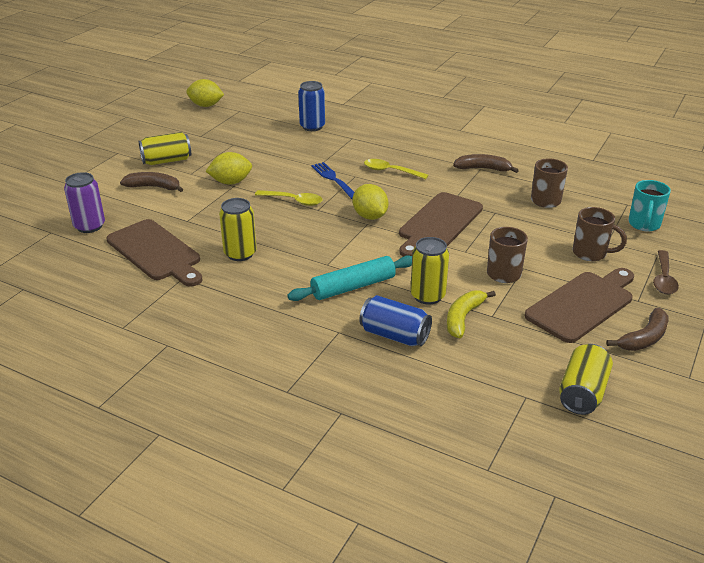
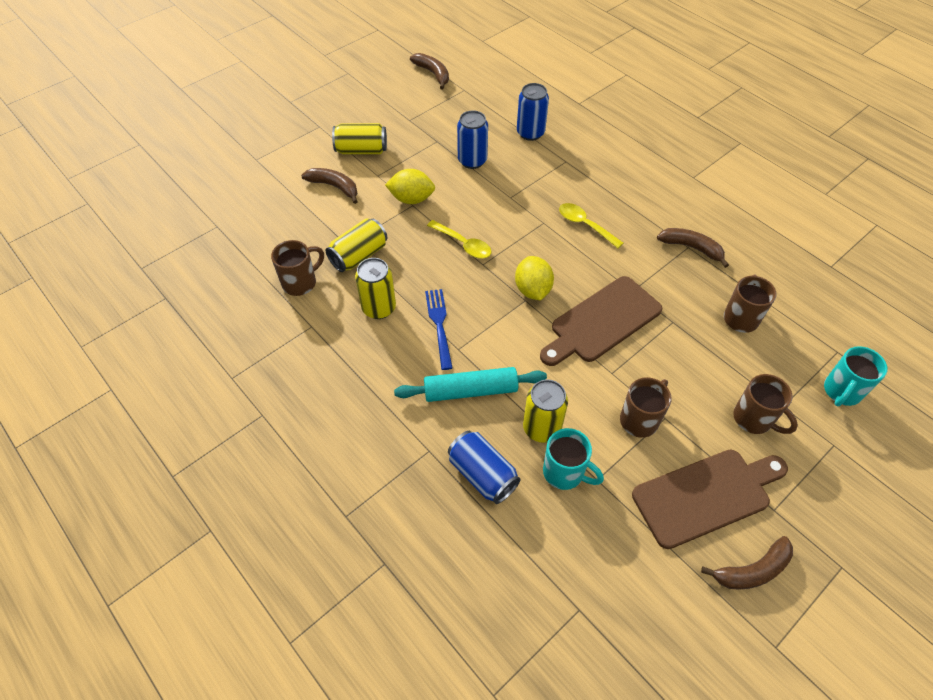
camera: 20 degrees right, 20 degrees up
(89, 226) = (254, 228): purple can -> none
(156, 252) = (301, 282): brown cutting board -> brown mug
(206, 105) = (433, 74): yellow lemon -> brown banana
(271, 150) = (472, 161): none -> blue can
(334, 179) = (518, 222): blue fork -> blue fork (439, 325)
(463, 318) = (565, 473): yellow banana -> turquoise mug
(582, 393) = (643, 626): yellow can -> yellow can (359, 255)
(663, 278) = (822, 485): brown spoon -> none

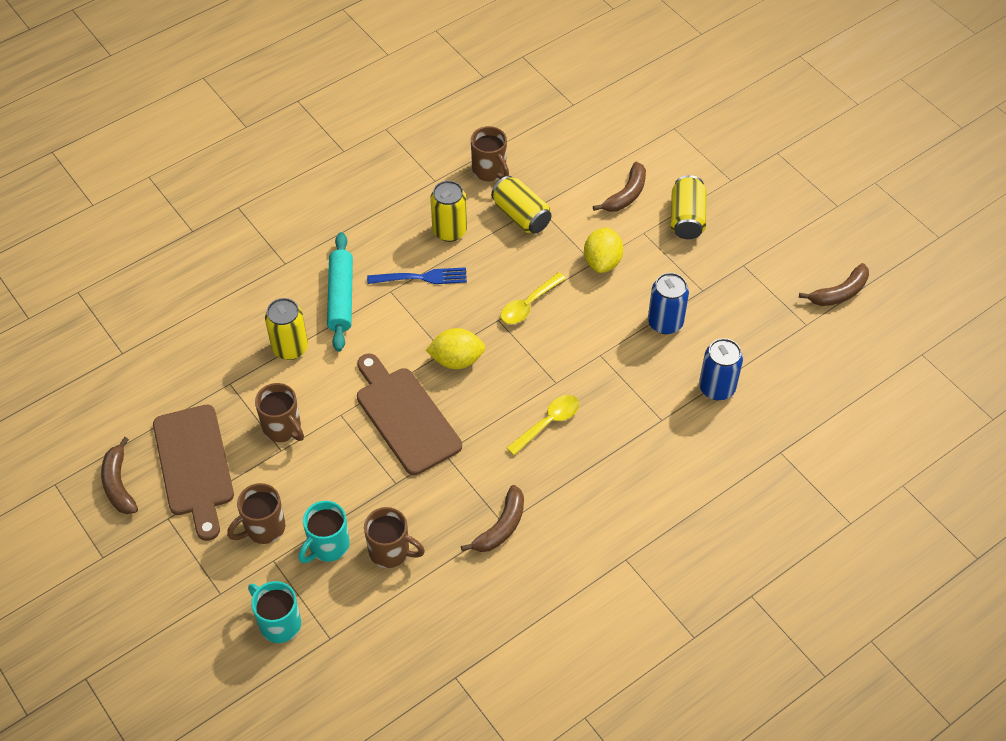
camera: 95 degrees right, 0 degrees up
(482, 474) = (253, 299): blue can -> none
(565, 473) = (241, 360): turquoise mug -> turquoise mug (328, 546)

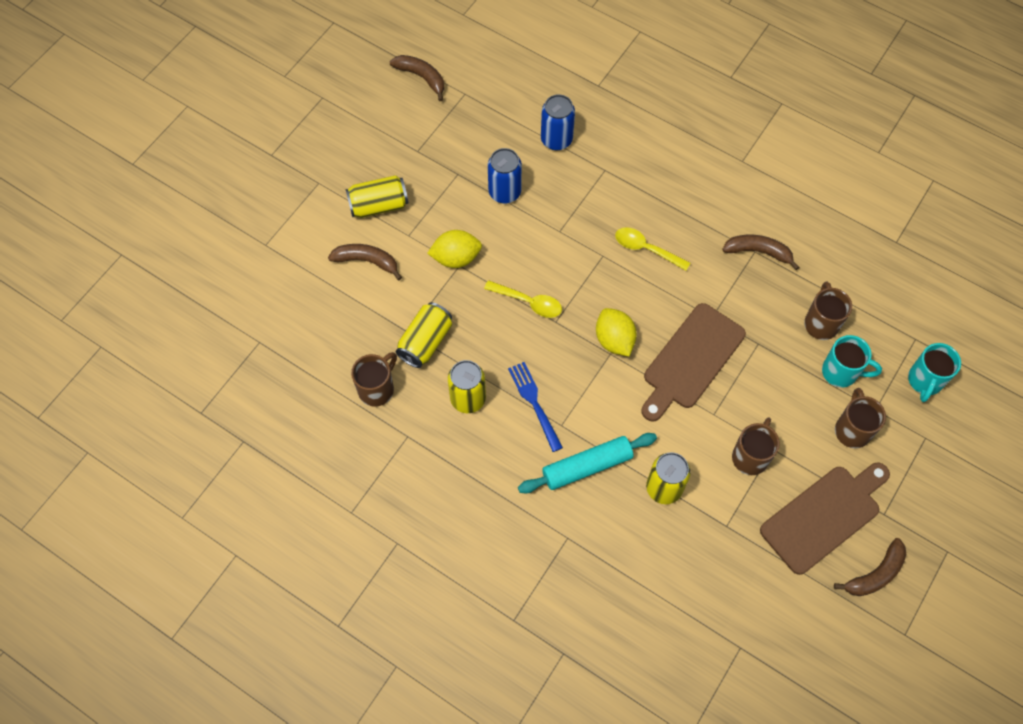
camera: 110 degrees left, 10 degrees up
(263, 528) = (852, 429): brown mug -> brown mug turned 120 degrees counterclockwise

